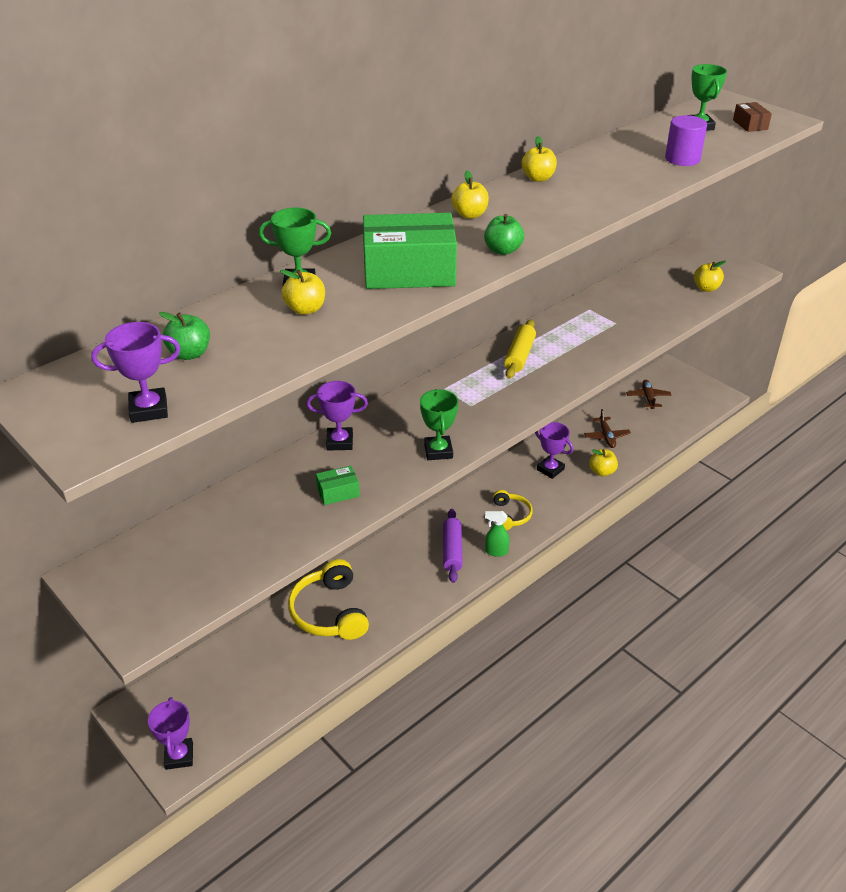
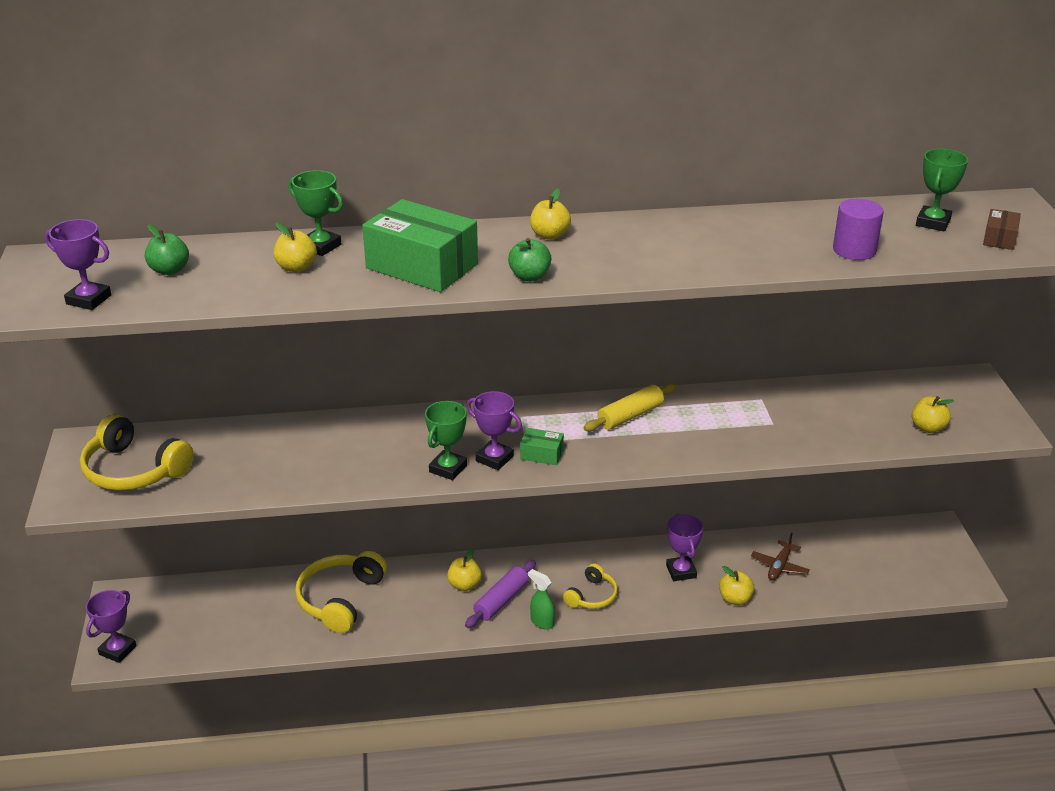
camera: 35 degrees right, 5 degrees down
(171, 575) = (134, 470): none -> yellow headphones
(338, 492) = (325, 465): green box -> green box (541, 454)
(339, 442) = (375, 424): purple trophy -> purple trophy (494, 458)
(538, 178) = (668, 222): yellow apple -> yellow apple (464, 585)
(648, 398) = (874, 548): brown plane -> none

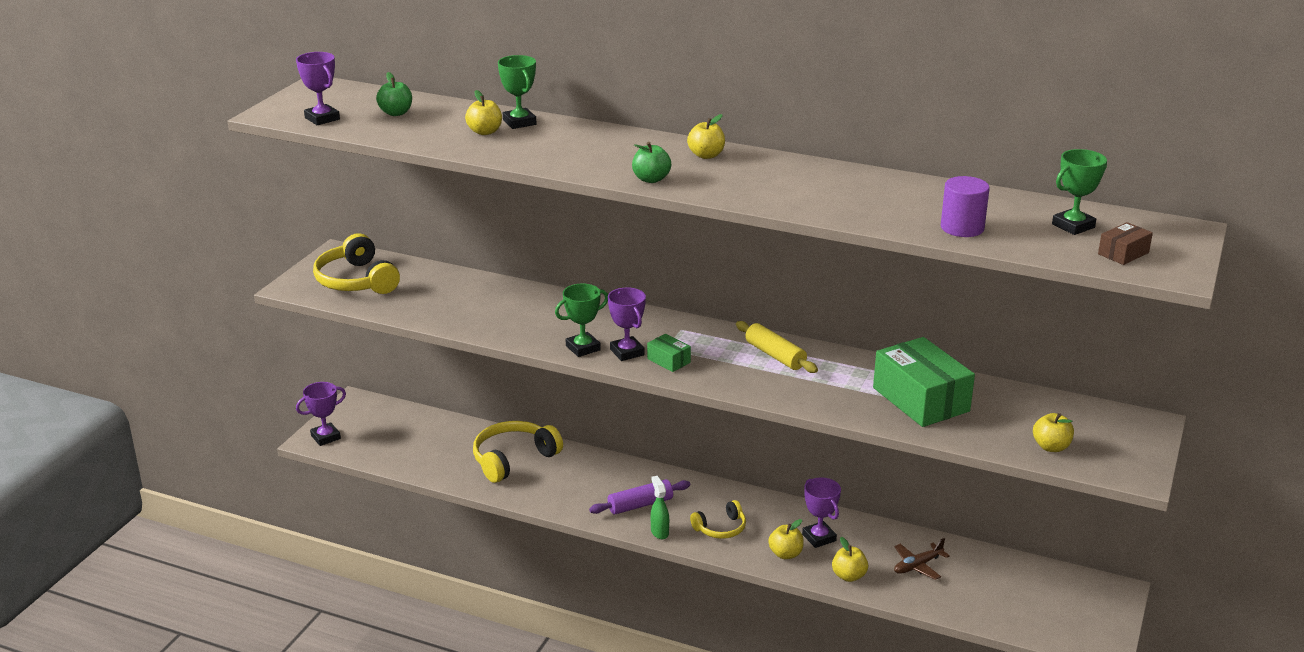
camera: 30 degrees right, 5 degrees down
(422, 266) = (577, 153): green box -> green box (921, 399)
(464, 585) = (620, 483): yellow apple -> yellow apple (785, 554)
(630, 416) = (775, 355): yellow rolling pin -> yellow rolling pin turned 60 degrees clockwise
(681, 571) = (819, 538): purple trophy -> purple trophy turned 45 degrees counterclockwise

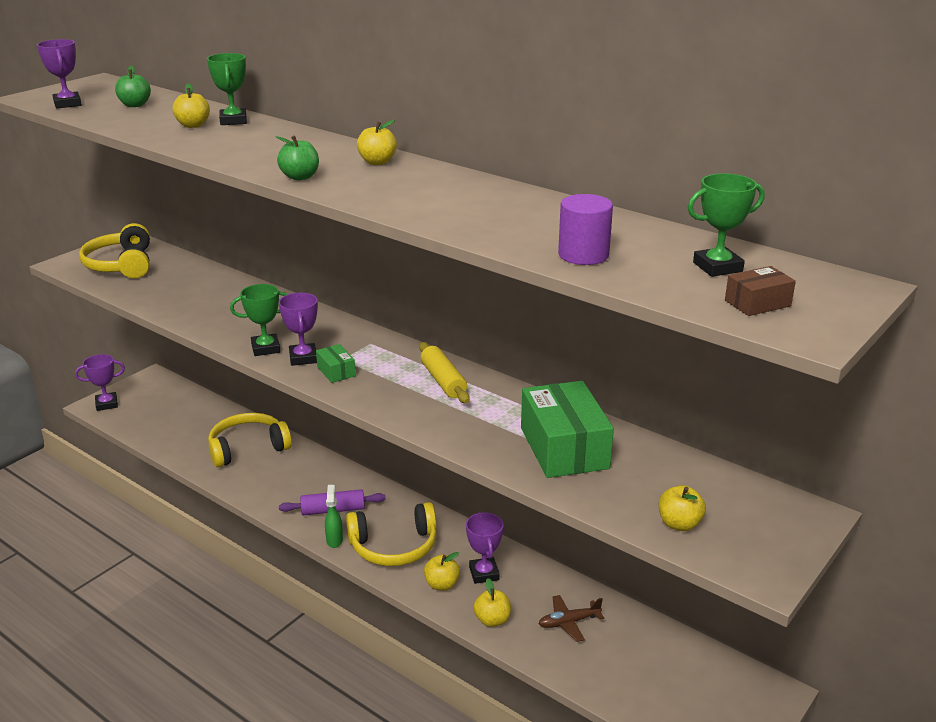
camera: 15 degrees right, 0 degrees up
(720, 528) = (394, 546): yellow headphones -> yellow headphones, size x1.72

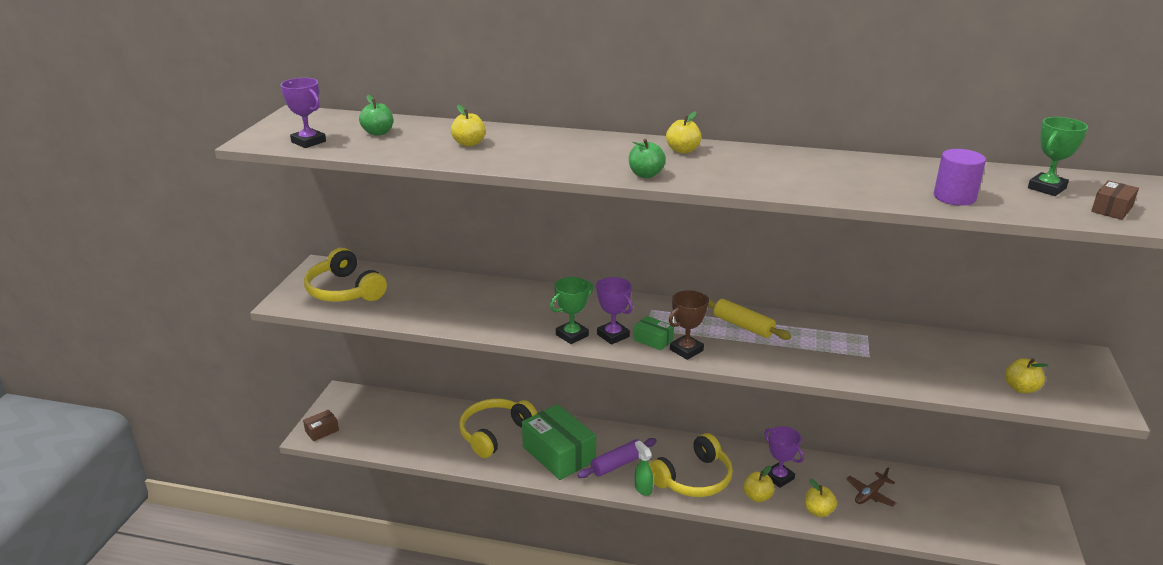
camera: 25 degrees left, 0 degrees up
(107, 404) = (322, 431): purple trophy -> brown box
(233, 121) = (497, 133): green trophy -> none
(356, 389) = (686, 350): none -> brown trophy
(564, 448) = (887, 355): green box -> green box (559, 454)

